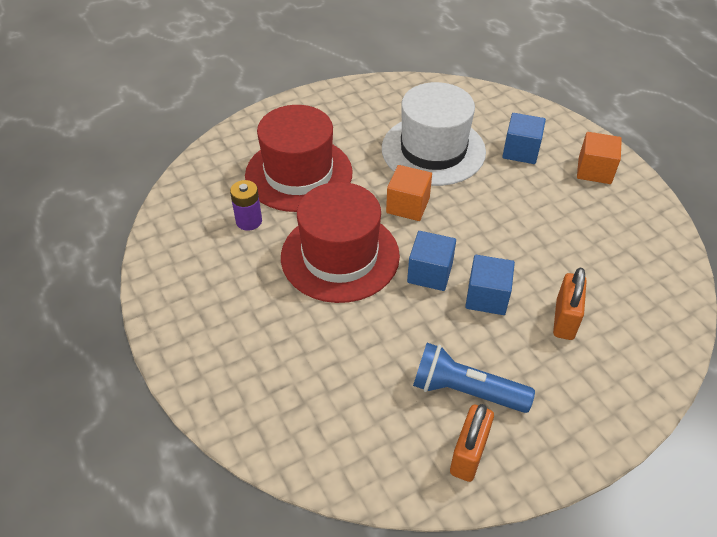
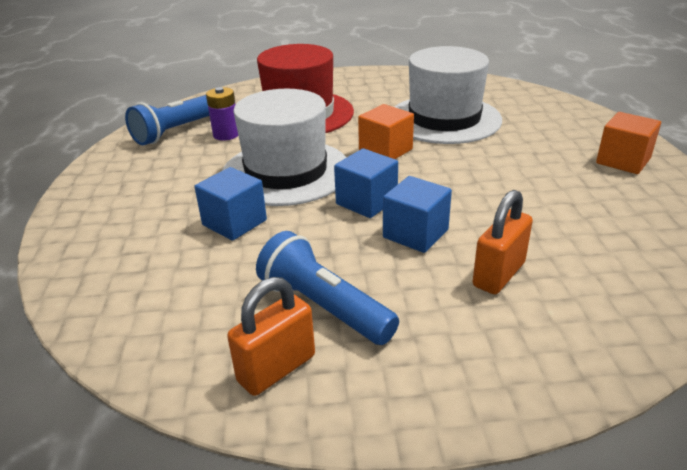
camera: 25 degrees right, 15 degrees down
(194, 229) = (176, 131): none -> blue flashlight
(340, 256) = (286, 172): red hat -> white hat
(520, 151) = (541, 133): blue cube -> blue cube (234, 222)

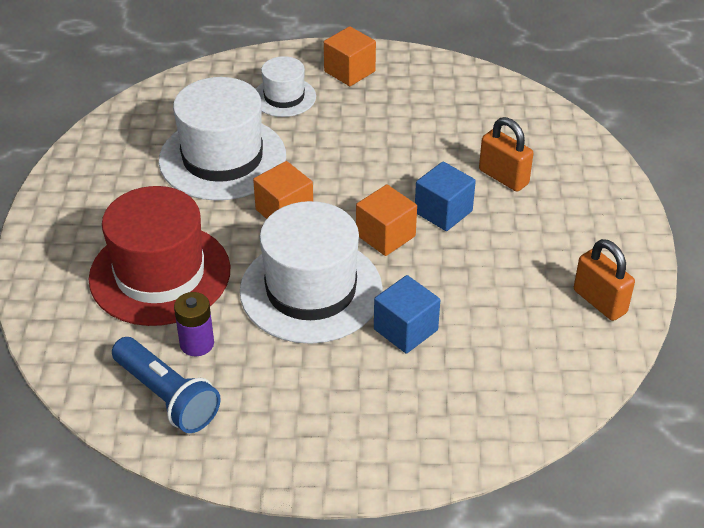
camera: 85 degrees left, 10 degrees up
(323, 307) = (535, 274): blue flashlight -> none
(366, 202) = (385, 235): blue cube -> orange cube
(549, 134) = (284, 97): none -> white hat

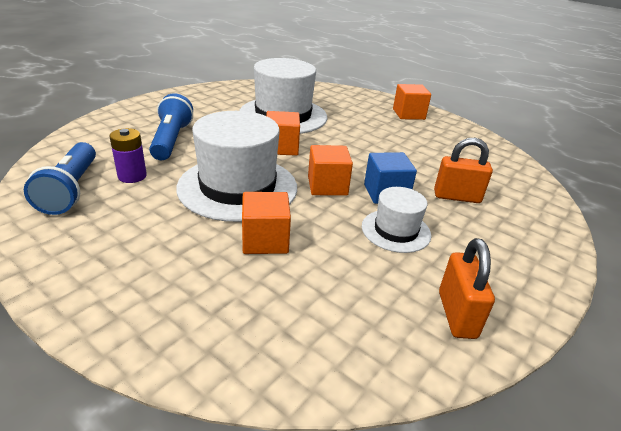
camera: 35 degrees right, 10 degrees down
(160, 274) = (171, 140): red hat -> blue flashlight
(284, 97) = (354, 109): white hat -> white hat (396, 230)
(405, 329) = (265, 240): blue cube -> orange cube
(503, 177) = (457, 197): orange padlock -> orange padlock turned 75 degrees counterclockwise

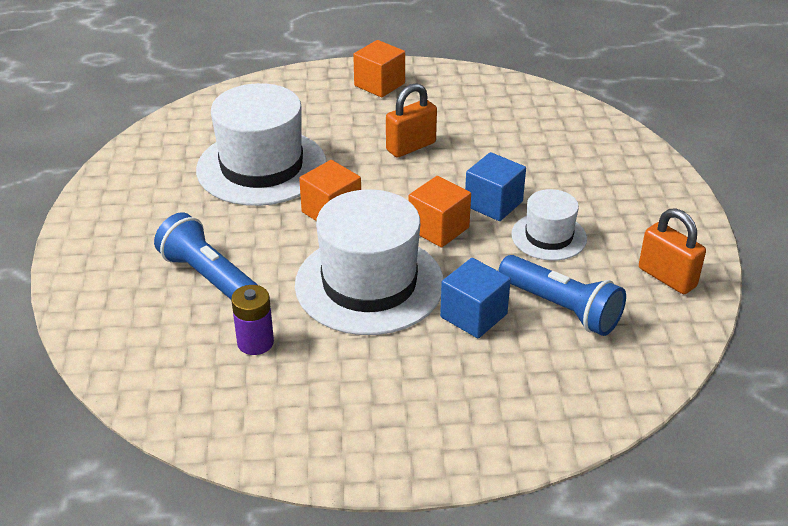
camera: 40 degrees left, 5 degrees up
(71, 190) = (229, 397): blue flashlight -> blue flashlight (561, 308)
(265, 240) = (473, 315): orange cube -> blue cube
(457, 197) = (548, 169): orange padlock -> orange padlock (411, 147)

